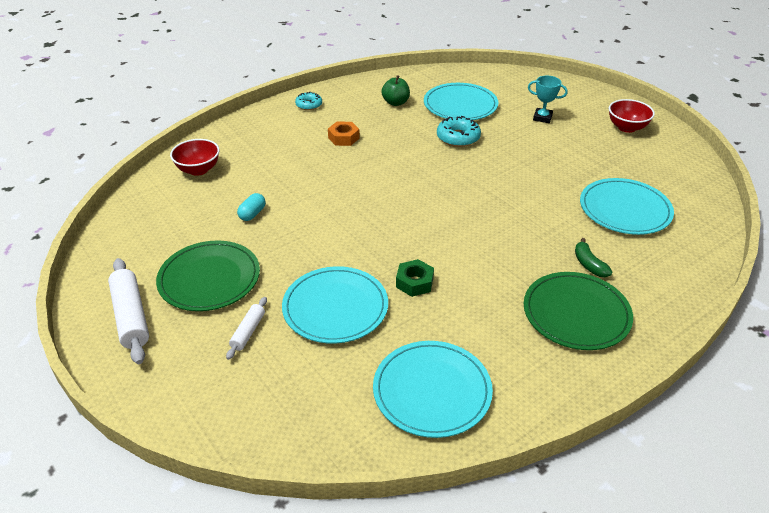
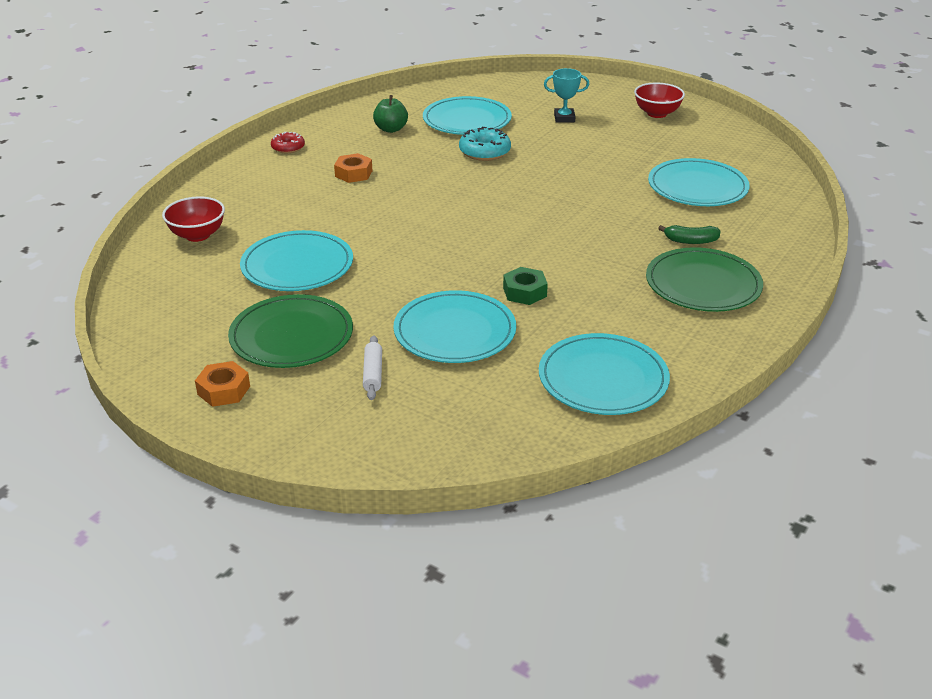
camera: 20 degrees left, 5 degrees down
(131, 317) = (223, 390): white rolling pin -> orange nut
(252, 214) = (297, 266): turquoise capsule -> turquoise plate
(309, 105) = (288, 147): turquoise donut -> red donut
(589, 264) = (690, 241): green banana -> green banana turned 45 degrees counterclockwise

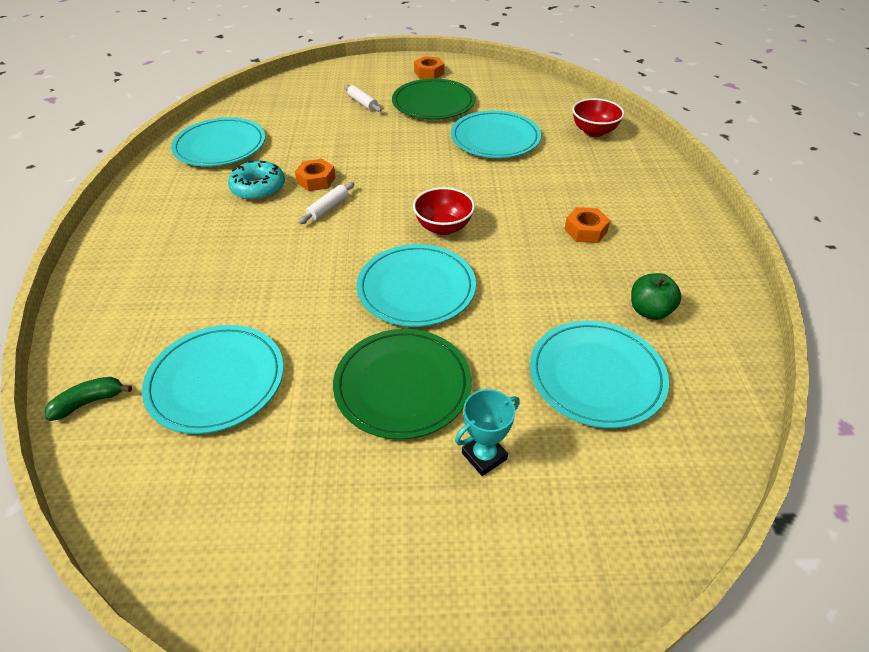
camera: 145 degrees right, 10 degrees up
(288, 147) = (690, 234): red donut -> none
(455, 331) = (339, 138): turquoise plate -> turquoise plate (416, 288)
(484, 152) = (508, 323): turquoise donut -> turquoise donut (258, 188)
(524, 292) = (316, 180): green nut -> orange nut
(536, 261) = (328, 208): none -> white rolling pin
(657, 113) = (355, 563): red bowl -> red bowl (443, 227)
(690, 241) = (197, 288): green banana -> green banana (89, 402)
(703, 284) = (170, 242): green plate -> green plate (402, 385)

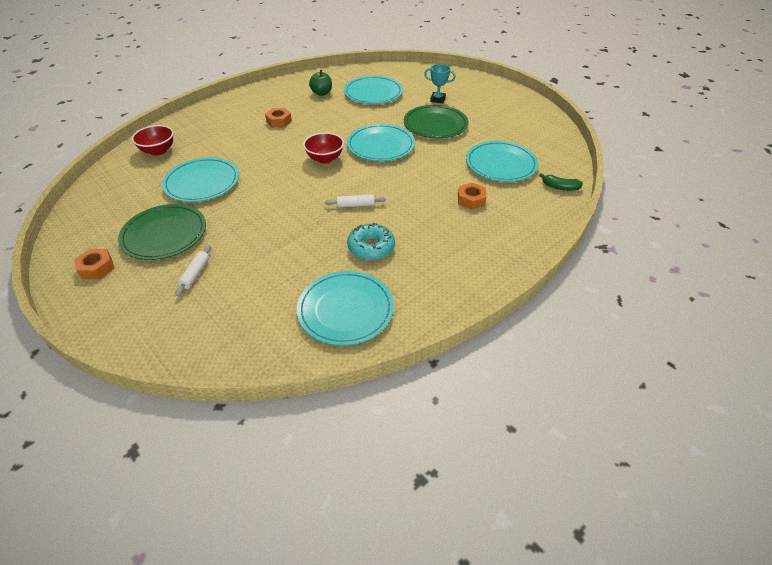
camera: 130 degrees left, 0 degrees up
(316, 180) = (333, 228): orange nut -> orange nut (471, 200)

